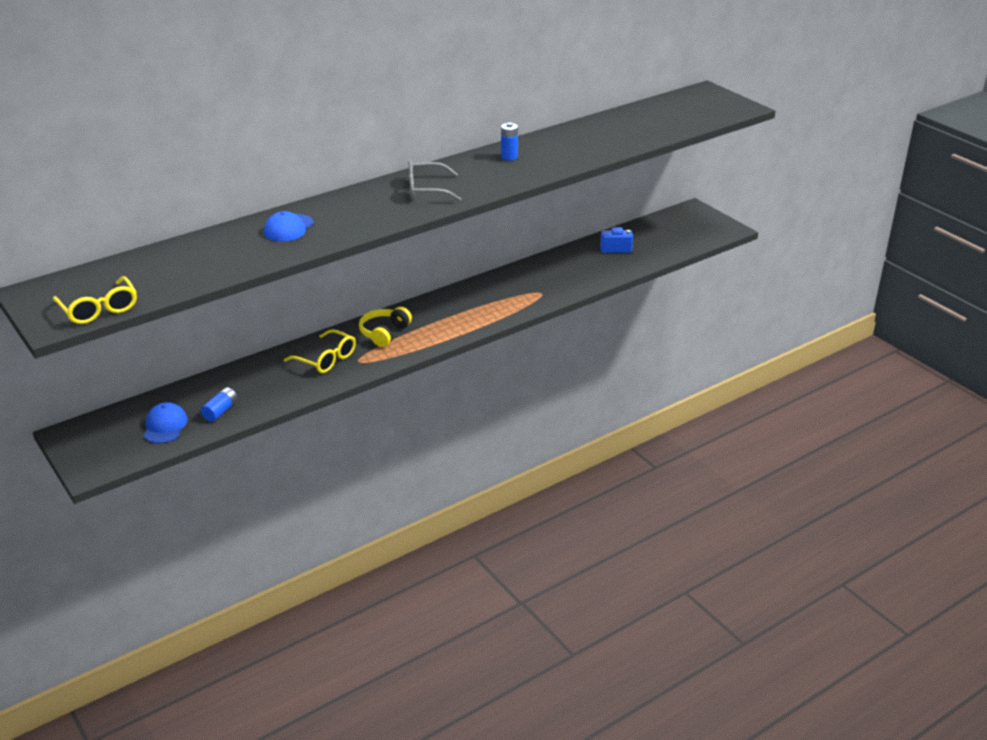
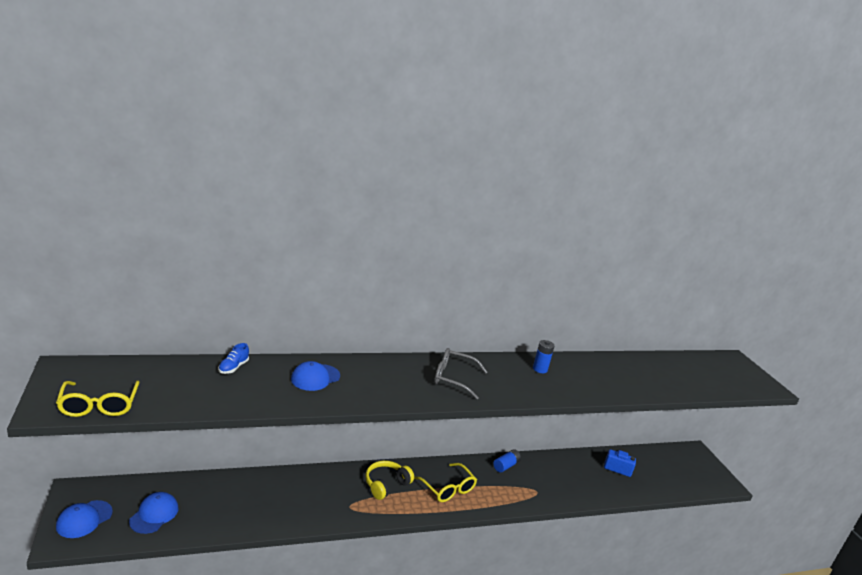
camera: 15 degrees right, 10 degrees down
(97, 450) = (84, 519): none -> blue cap
(199, 243) = (233, 367): none -> blue shoe
(220, 411) = (207, 516): blue battery -> blue battery (506, 466)
(326, 359) = (324, 494): yellow glasses -> yellow glasses (447, 488)

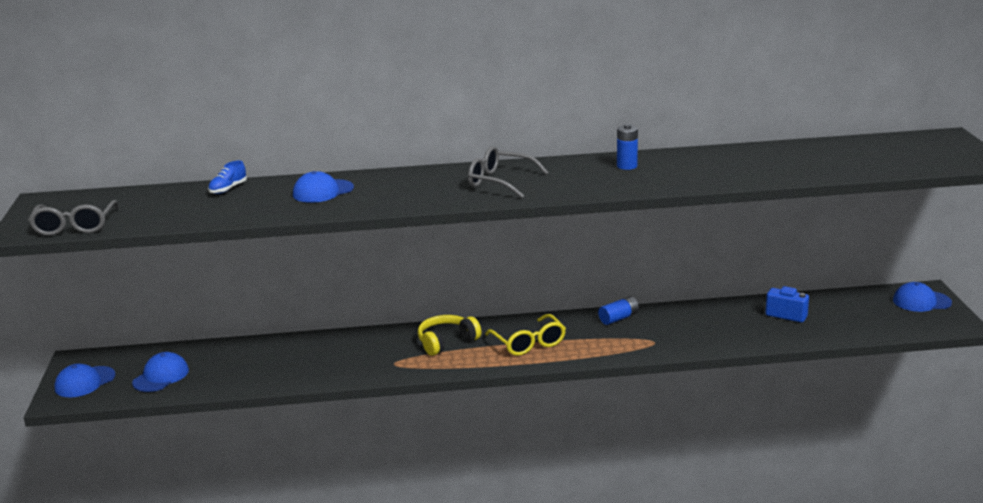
camera: 15 degrees right, 0 degrees up
(99, 405) = (75, 226): yellow glasses -> grey glasses
(696, 460) = (921, 301): none -> blue cap

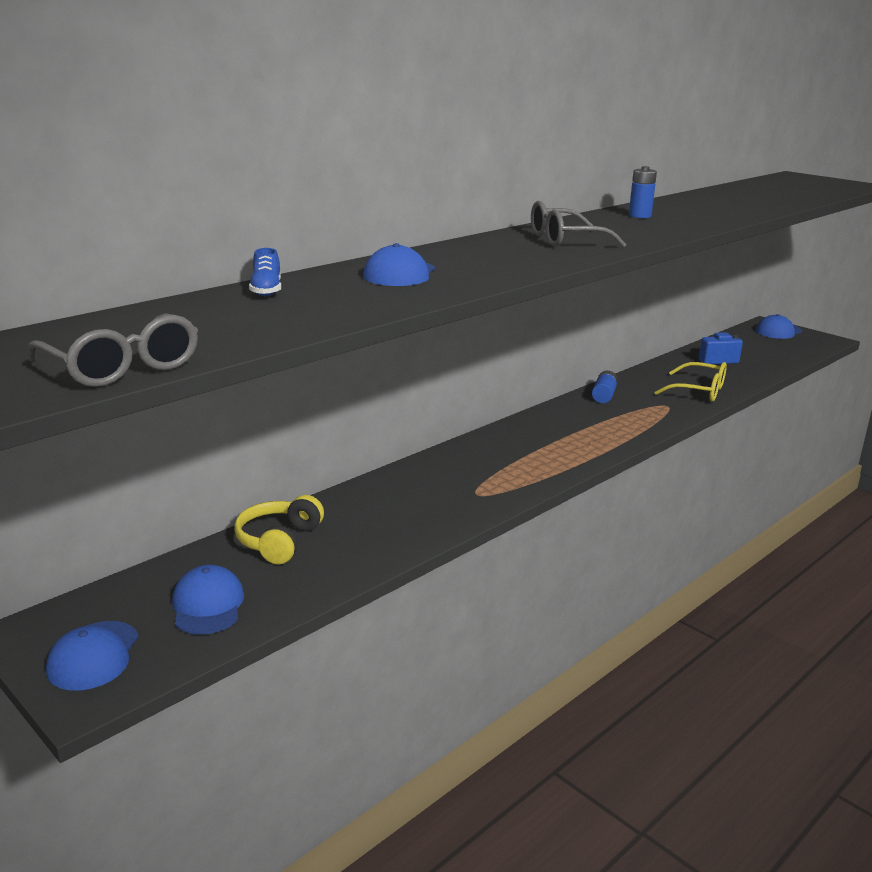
camera: 40 degrees left, 0 degrees up
(446, 342) = (493, 458): yellow headphones -> yellow headphones (279, 541)
(528, 343) = (569, 436): yellow glasses -> yellow glasses (698, 391)

